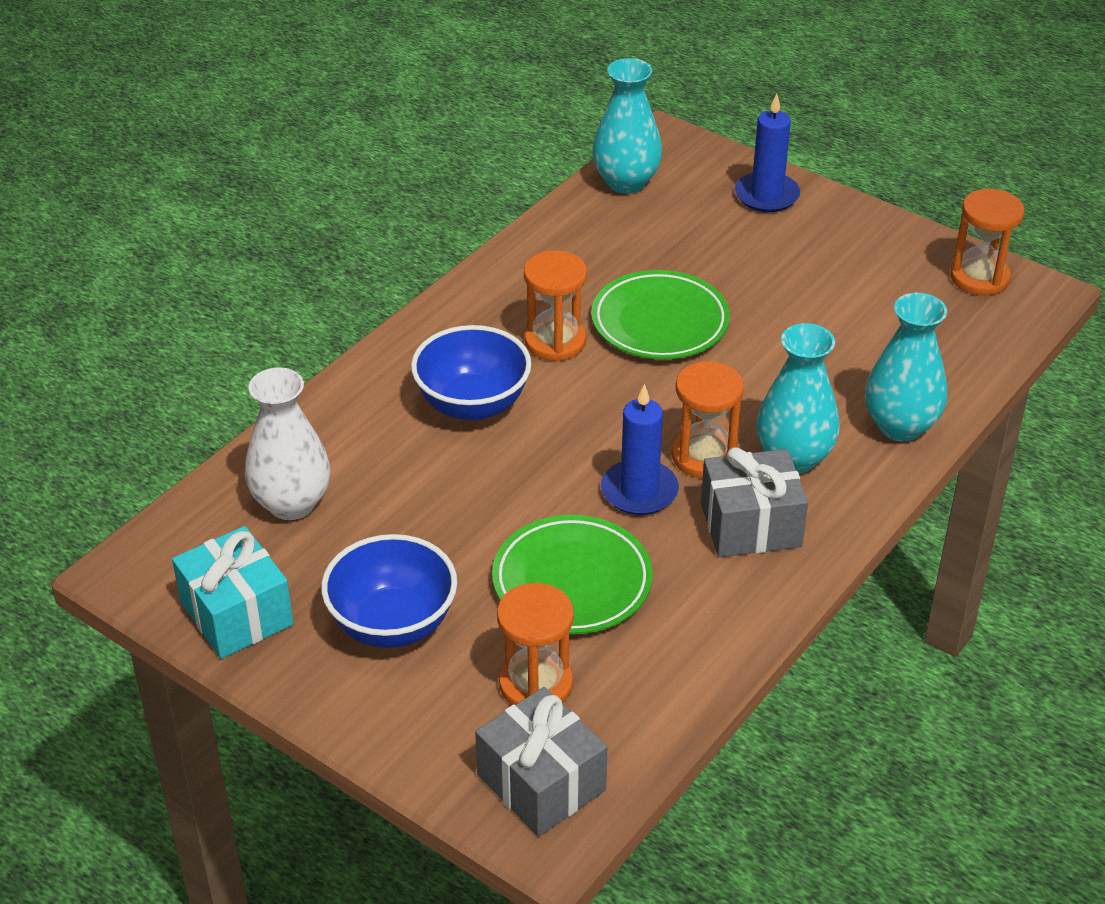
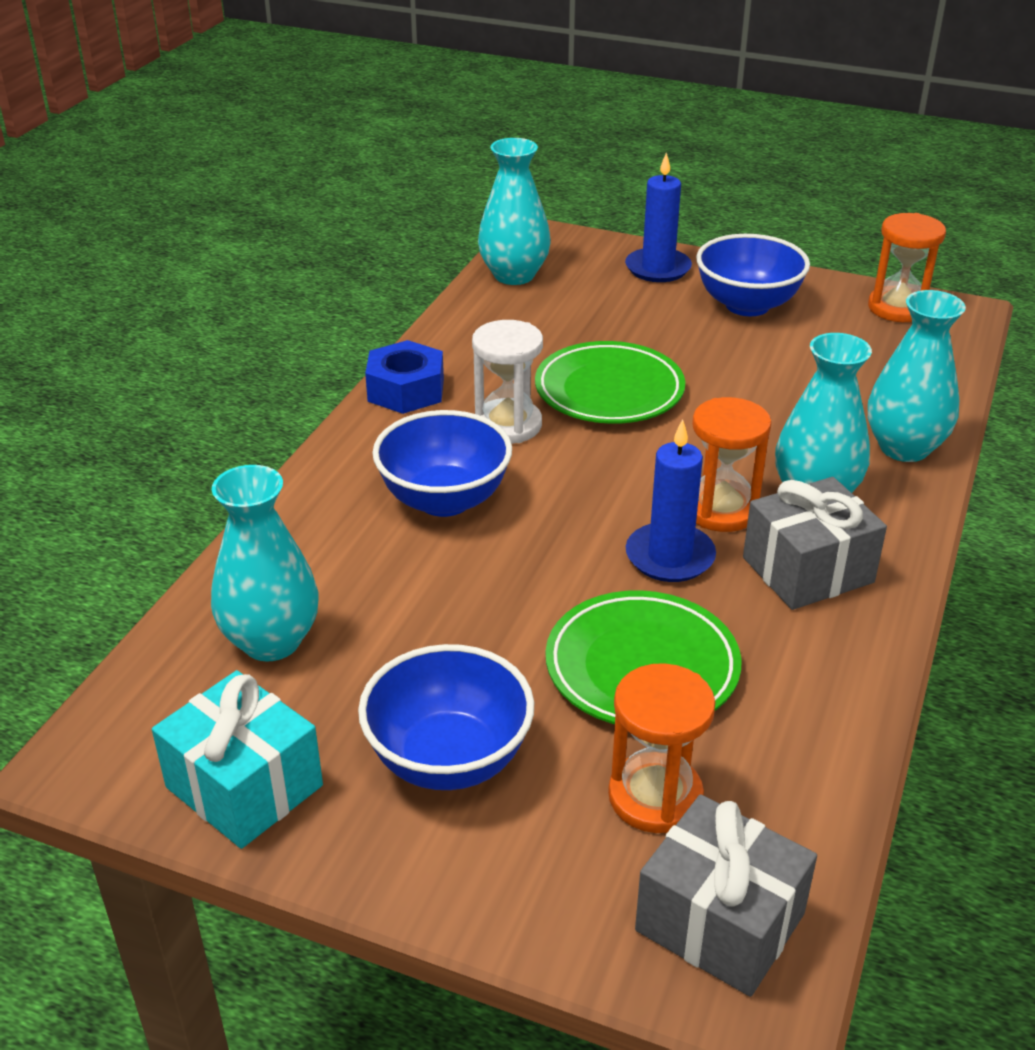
camera: 15 degrees left, 5 degrees down
(292, 503) = (271, 641): white vase -> turquoise vase
(480, 291) = (406, 390): none -> blue nut
(555, 341) = (508, 425): orange hourglass -> white hourglass
(833, 251) = (747, 305): none -> blue bowl

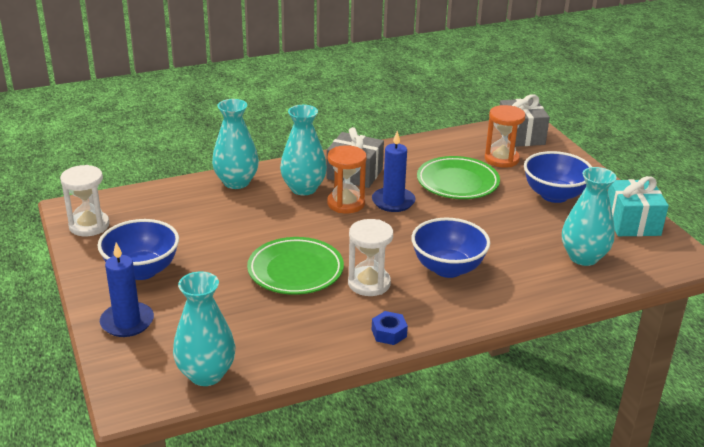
camera: 135 degrees left, 5 degrees down
(406, 390) = (389, 333): blue nut -> blue nut, size x0.62
(898, 308) = (89, 226): orange hourglass -> white hourglass

